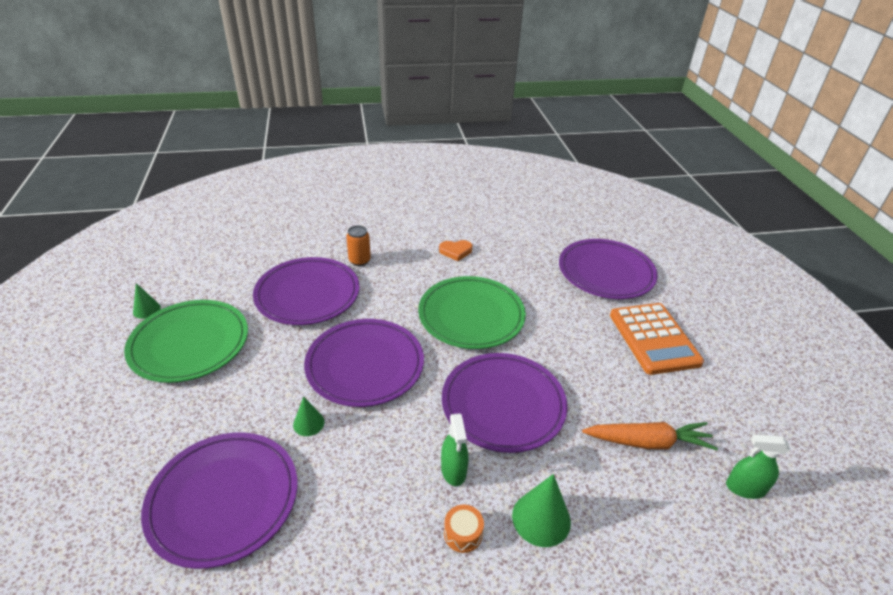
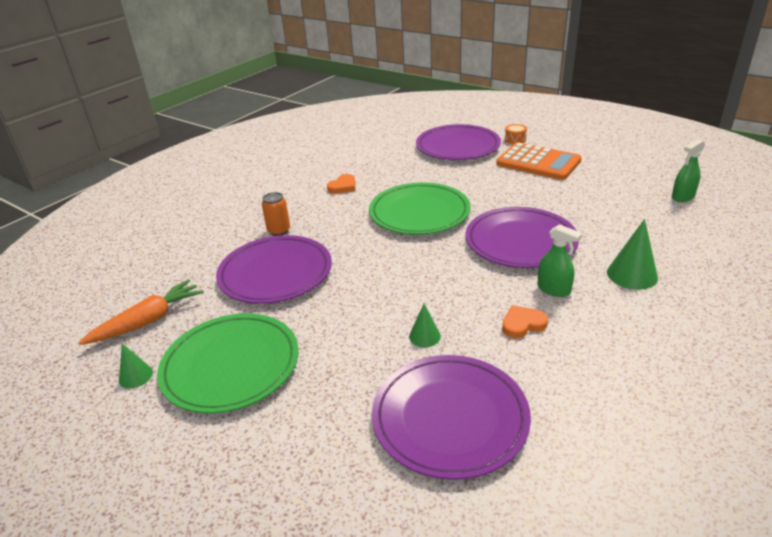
camera: 40 degrees left, 5 degrees down
(365, 365) = (400, 281): purple plate -> none
(381, 477) = (522, 324): none -> orange heart
(463, 533) = (611, 311): orange drum -> orange drum (515, 139)
(647, 442) = (616, 208): orange carrot -> orange carrot (147, 321)

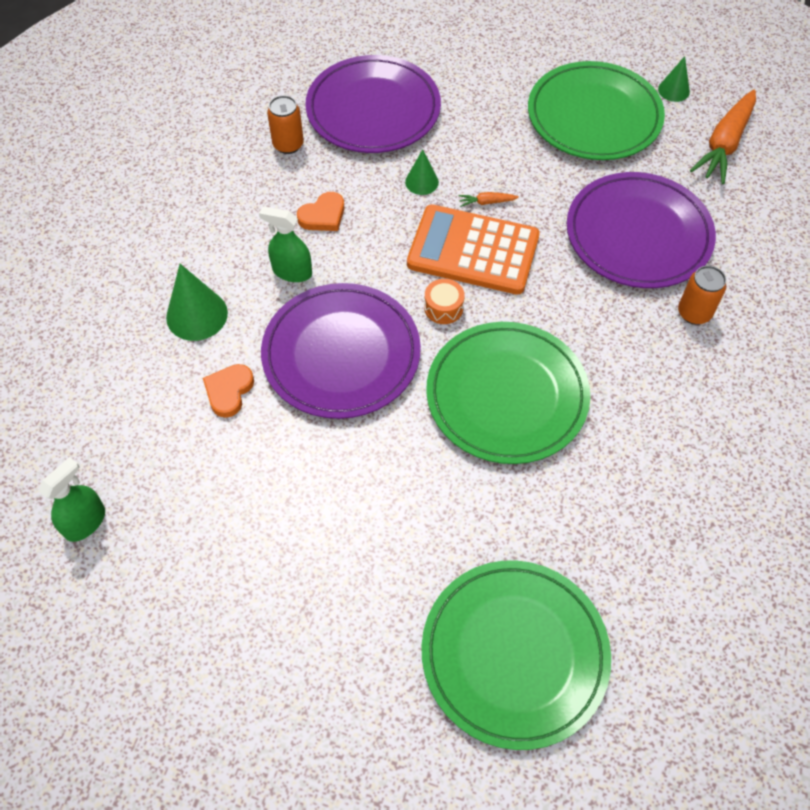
camera: 160 degrees right, 25 degrees up
(343, 187) = (669, 448): orange heart -> orange heart (229, 391)
(375, 311) = (487, 202): none -> orange carrot
(457, 146) = (514, 654): purple plate -> green plate
(515, 139) = (395, 717): orange drum -> orange drum (443, 308)
(538, 162) = (335, 608): orange calculator -> orange calculator (473, 251)
(553, 395) = (288, 145): none -> orange can

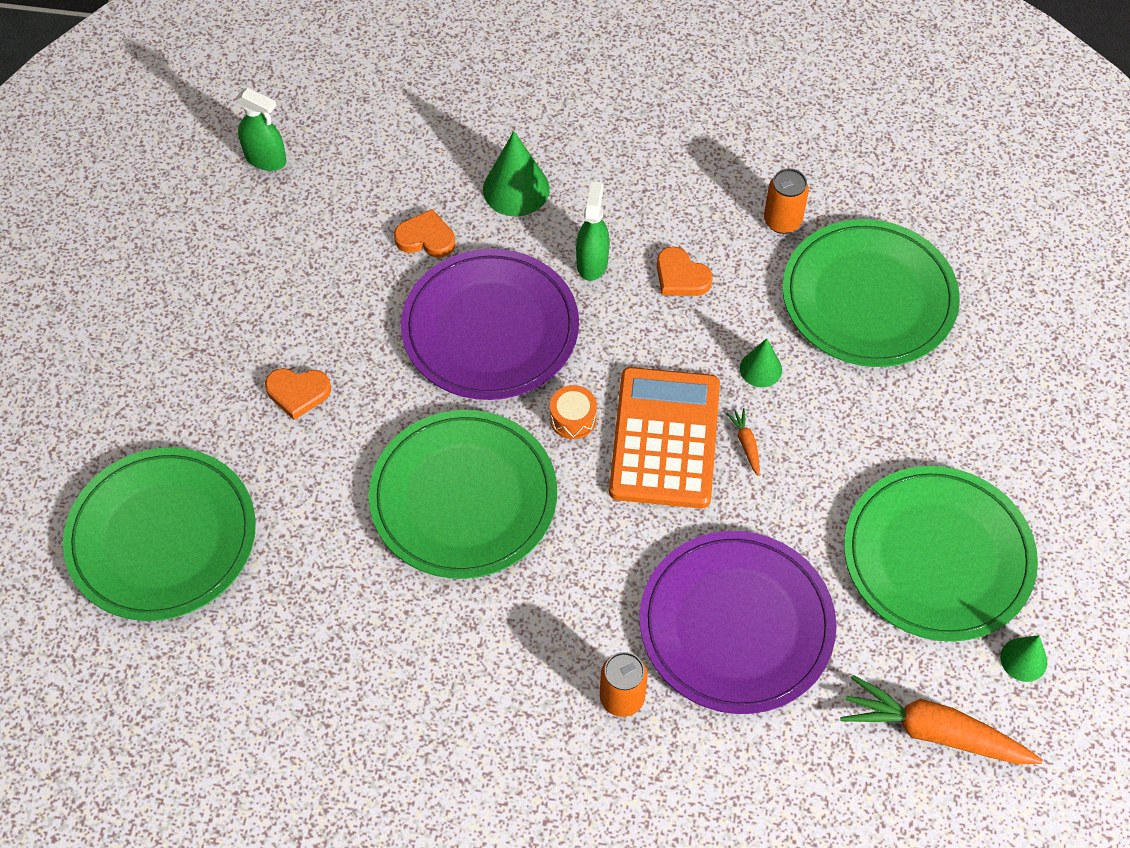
camera: 80 degrees right, 0 degrees up
(373, 109) = (868, 298): purple plate -> green plate
(375, 517) = (298, 393): none -> orange heart

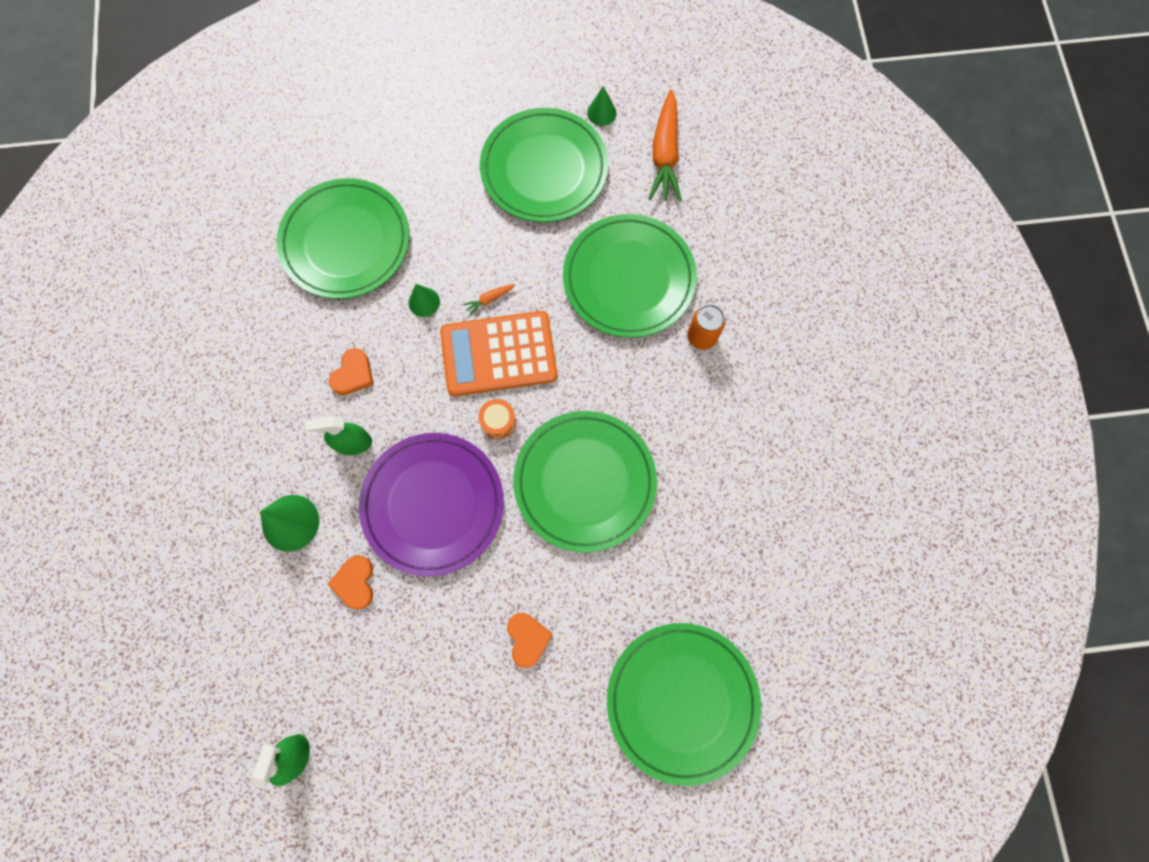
camera: 105 degrees left, 15 degrees up
(736, 625) = (629, 278): purple plate -> green plate
(782, 221) = (286, 312): orange can -> none

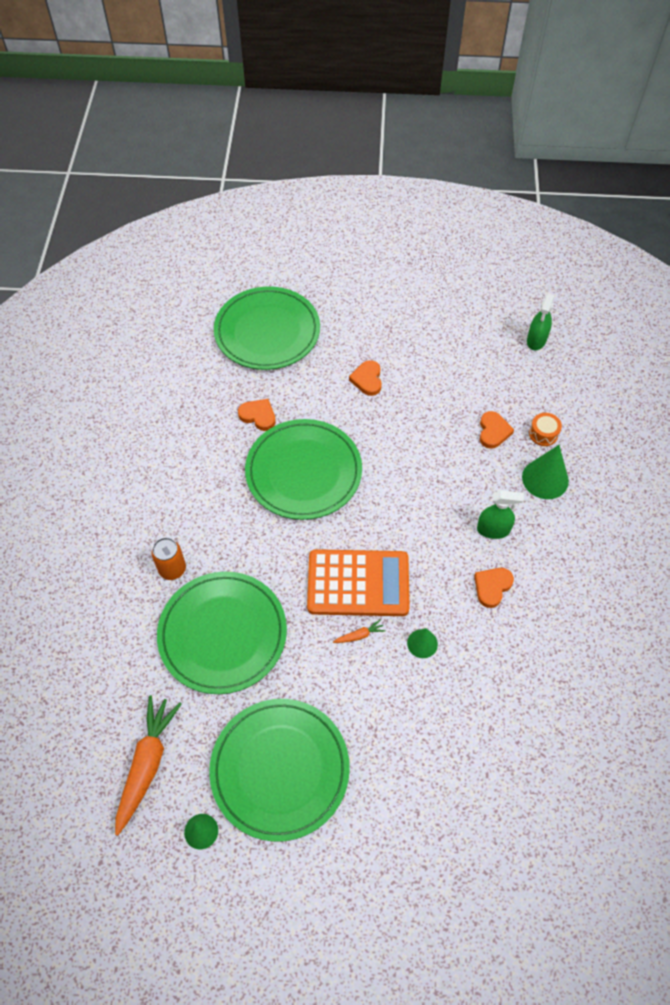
camera: 170 degrees left, 15 degrees down
(345, 242) = (497, 720): green plate -> none
(433, 504) = (429, 474): purple plate -> none
(498, 421) = (367, 527): orange drum -> orange drum (543, 434)
(659, 554) = (258, 416): none -> orange heart

